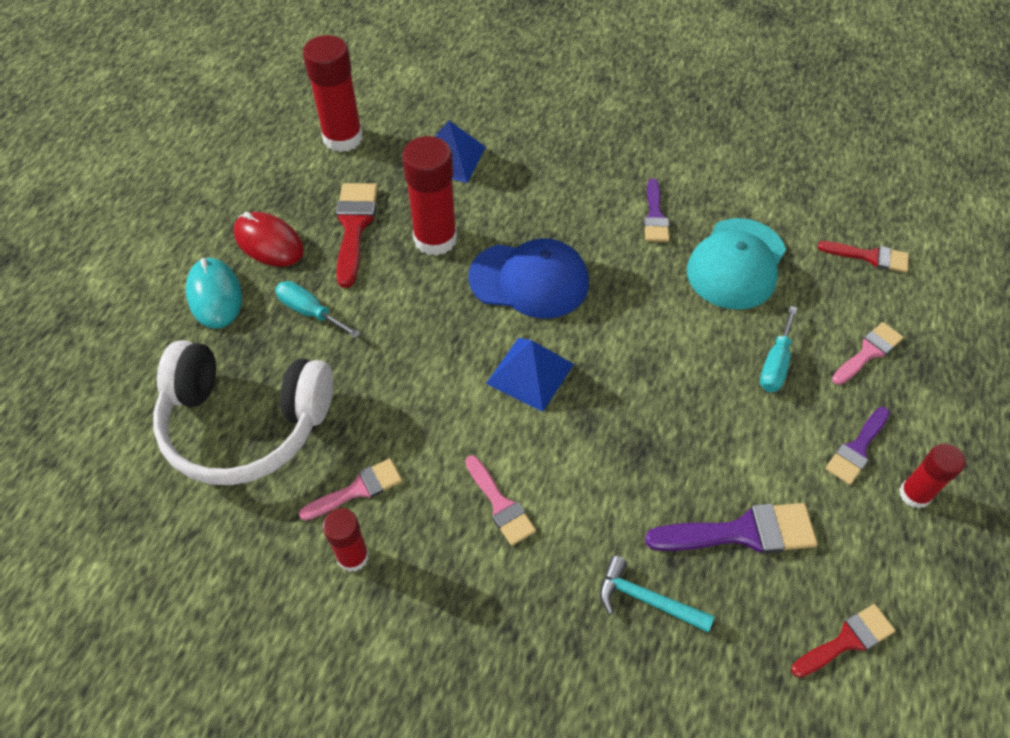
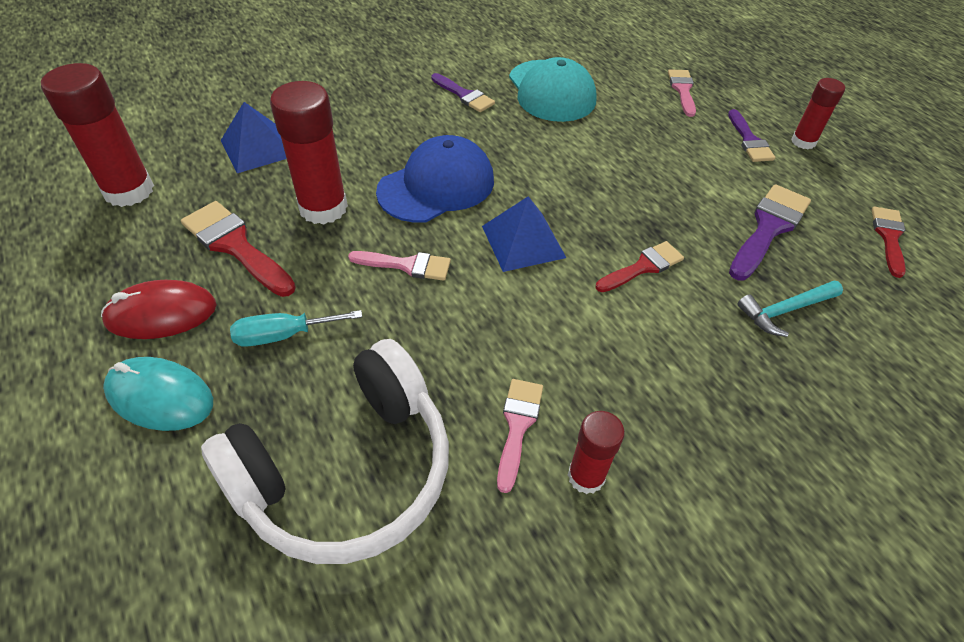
camera: 50 degrees left, 5 degrees down
(500, 505) = (627, 338): pink brush -> pink brush (407, 265)
(775, 364) = (650, 128): turquoise screwdriver -> none
(869, 257) = (612, 44): red brush -> red brush (643, 267)

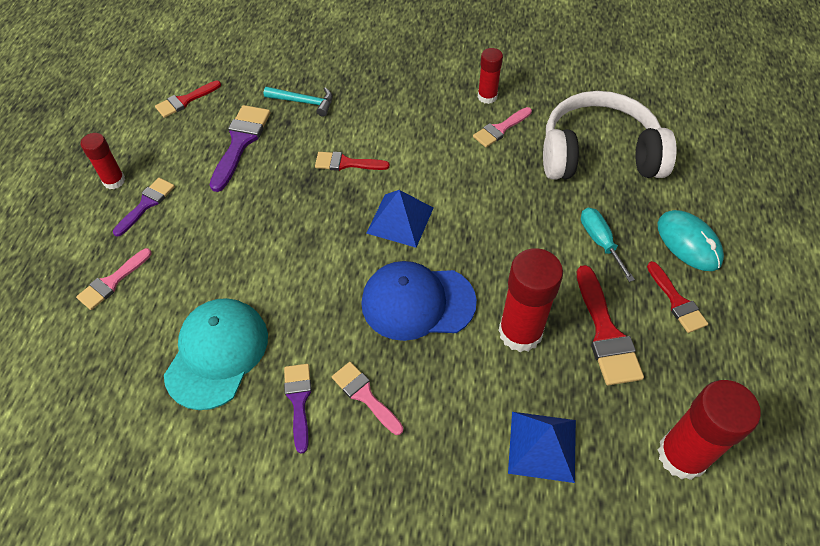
camera: 140 degrees left, 5 degrees up
(161, 313) = (676, 301): red mouse -> red brush
(283, 335) = (600, 241): turquoise screwdriver -> turquoise screwdriver turned 135 degrees counterclockwise
(407, 265) = (491, 246): pink brush -> pink brush (365, 395)
(768, 228) = (240, 142): purple brush -> purple brush turned 120 degrees clockwise

